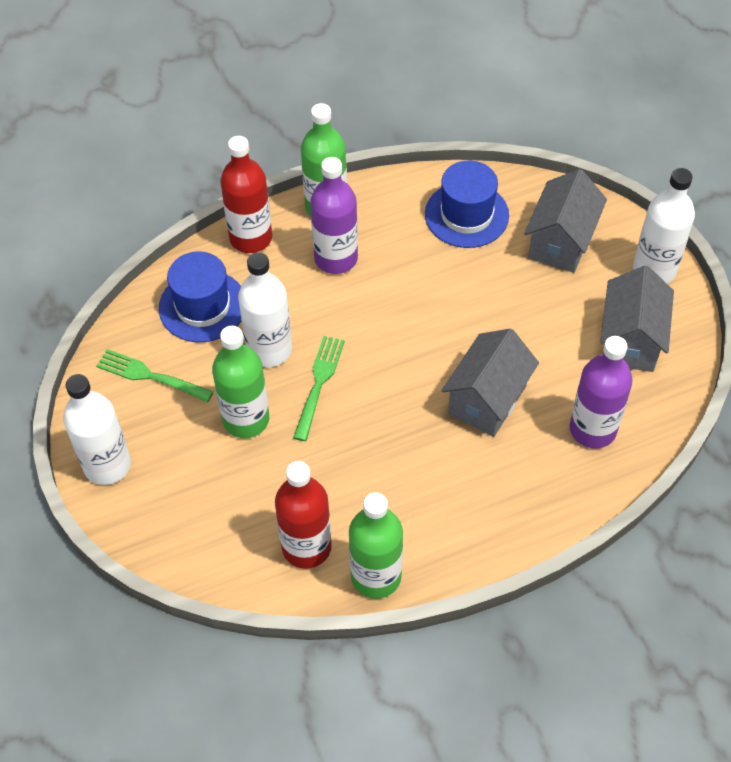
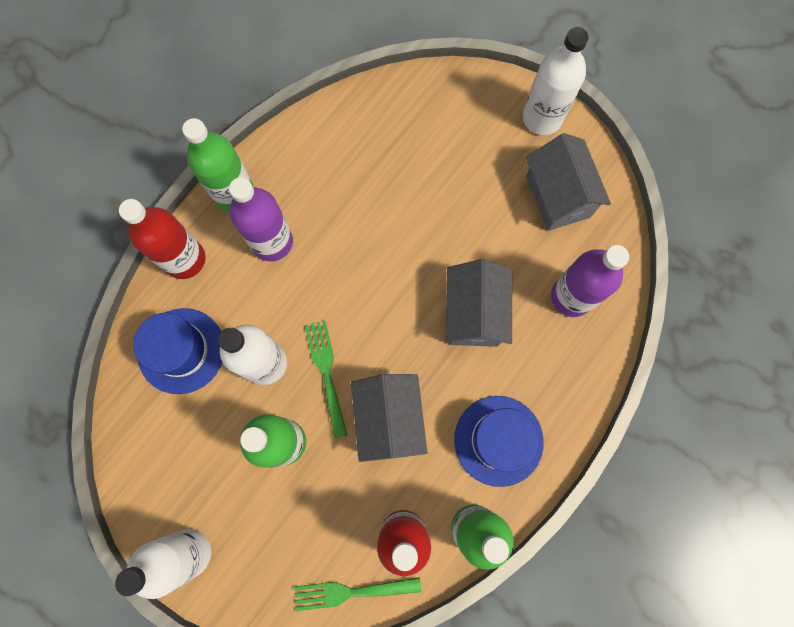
camera: 30 degrees left, 20 degrees up
(151, 376) = (176, 445): green fork -> green fork (352, 591)
(466, 215) = (360, 141): blue hat -> blue hat (498, 440)
(560, 242) = (453, 129): grey house -> grey house (389, 419)

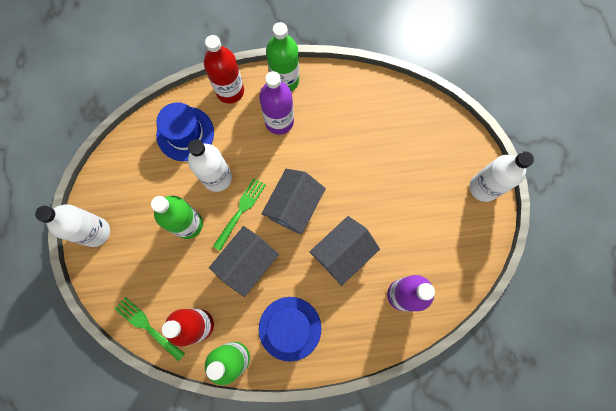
camera: 45 degrees right, 0 degrees up
(558, 196) = (449, 236): grey house -> grey house (294, 207)

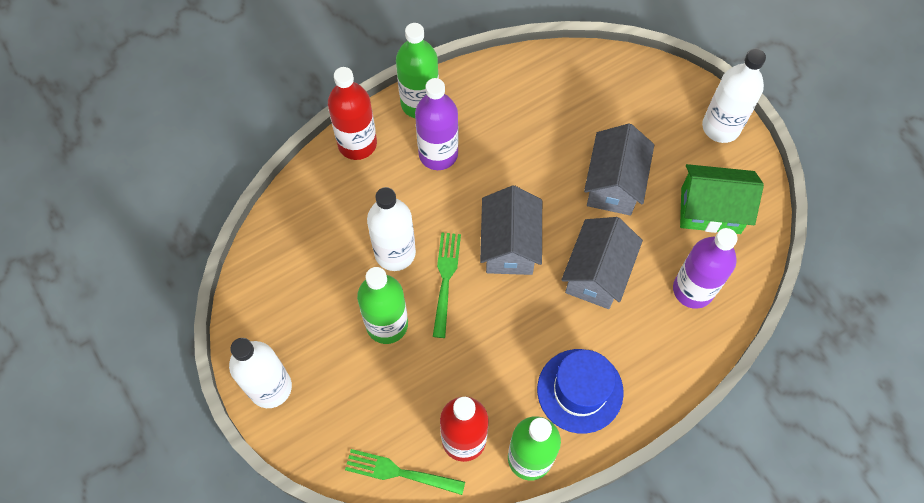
camera: 25 degrees left, 10 degrees down
(185, 134) = (326, 218): blue hat -> none
(247, 263) = (487, 338): grey house -> grey house (613, 184)
(444, 244) = (710, 210): none -> green house

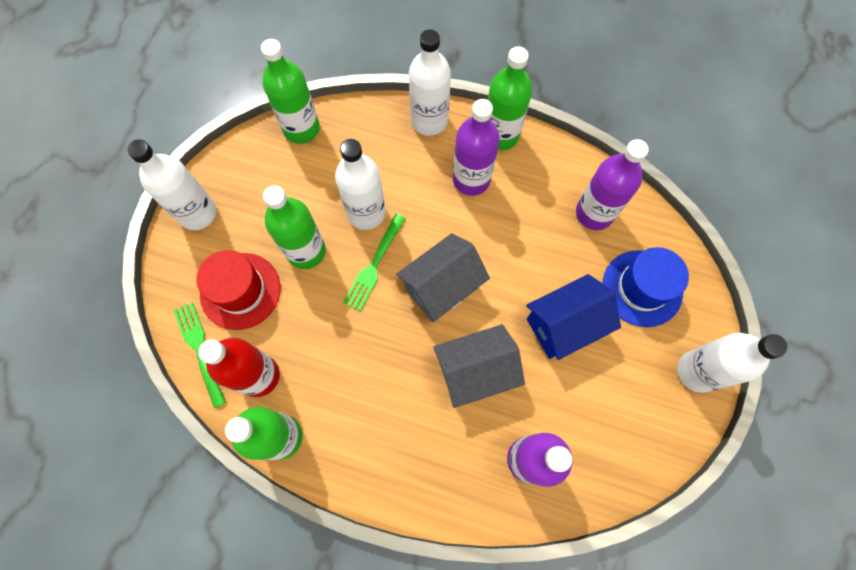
camera: 50 degrees right, 5 degrees up
(269, 245) = (301, 129): none -> green bottle
(357, 143) = (429, 121): red bottle -> white bottle
(375, 402) = (240, 291): none -> red hat
(445, 280) = (374, 264): green fork -> green fork turned 150 degrees clockwise
(545, 92) = (594, 213): none -> purple bottle
(580, 390) = (366, 433): blue hat -> blue hat (642, 288)
(613, 184) = (564, 325): grey house -> blue house
(710, 210) = (612, 420): green house -> none

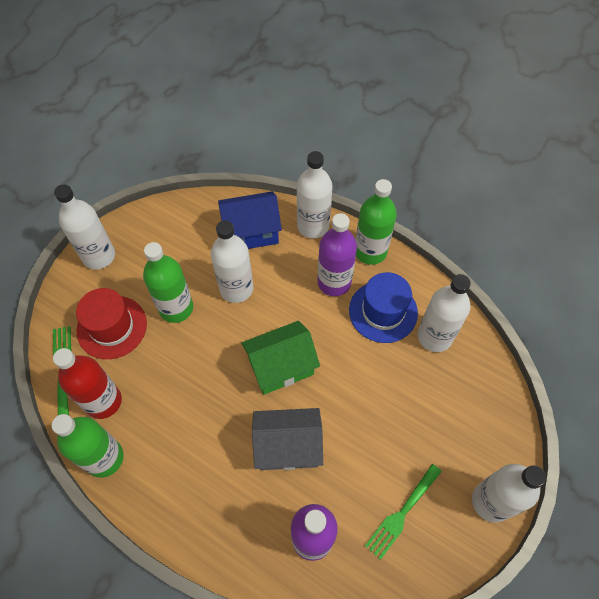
camera: 15 degrees right, 10 degrees down
(301, 129) = (204, 208): green bottle -> none
(374, 264) = (229, 333): green fork -> green fork (402, 512)
(442, 287) = (281, 367): grey house -> green house
(564, 325) = (379, 427): blue house -> blue house (251, 232)
(594, 213) = (434, 336): purple bottle -> white bottle
(642, 288) = (460, 413): blue hat -> blue hat (383, 311)

